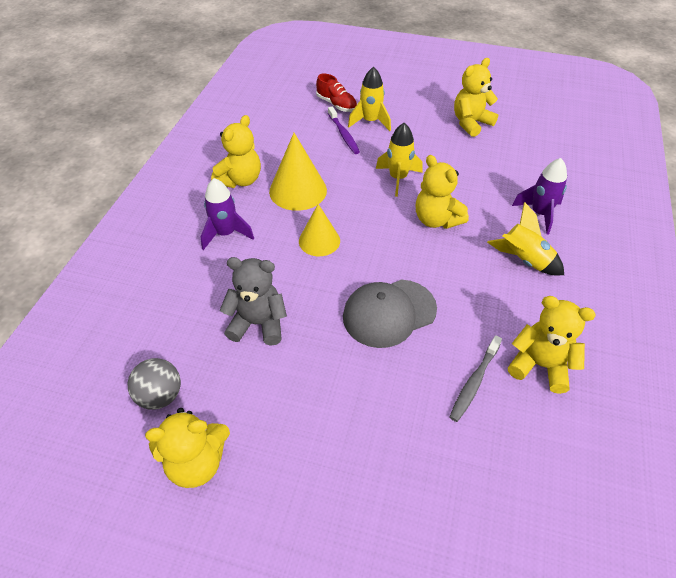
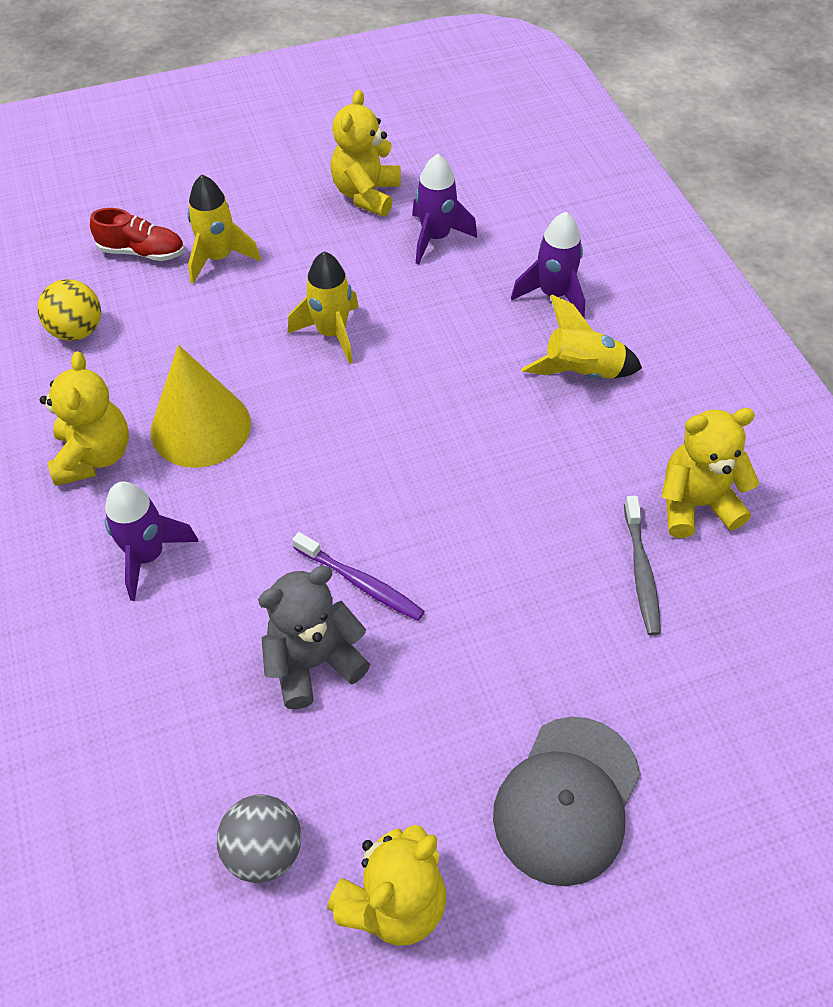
camera: 35 degrees left, 5 degrees up
(279, 125) = (77, 331): none -> yellow ball
(319, 241) = (297, 489): yellow cone -> none
(343, 134) = (195, 299): purple toothbrush -> purple toothbrush (361, 583)
(389, 313) = (474, 541): grey cap -> grey cap (567, 799)
(436, 220) = (432, 371): yellow teddy bear -> none
(492, 158) = (436, 238): none -> purple rocket

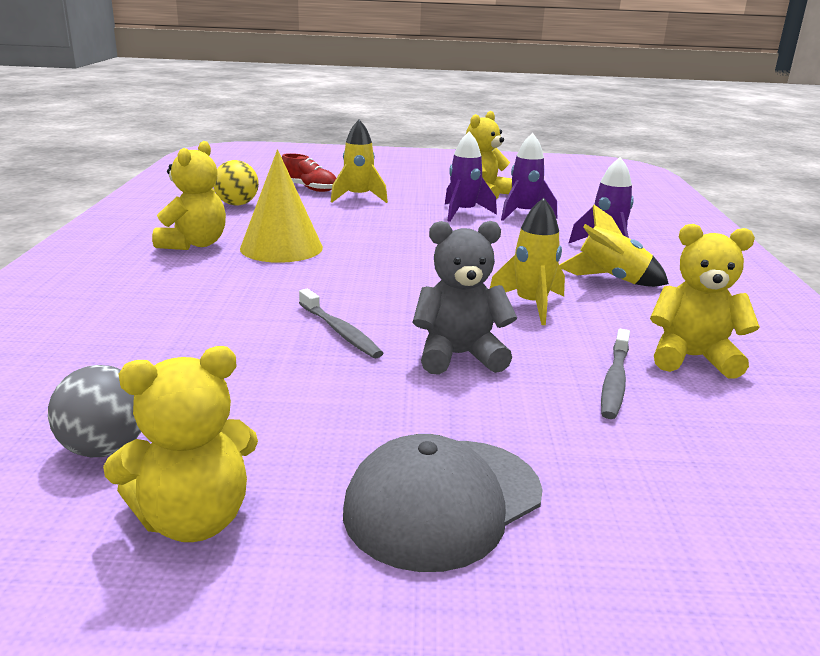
camera: 20 degrees right, 30 degrees down
(148, 555) = (184, 286): purple rocket -> purple rocket (463, 213)
(313, 662) = (261, 359): grey teddy bear -> grey teddy bear (459, 356)
(332, 333) = (414, 232): yellow rocket -> yellow rocket (531, 305)
(361, 583) = (340, 331): purple toothbrush -> grey toothbrush

